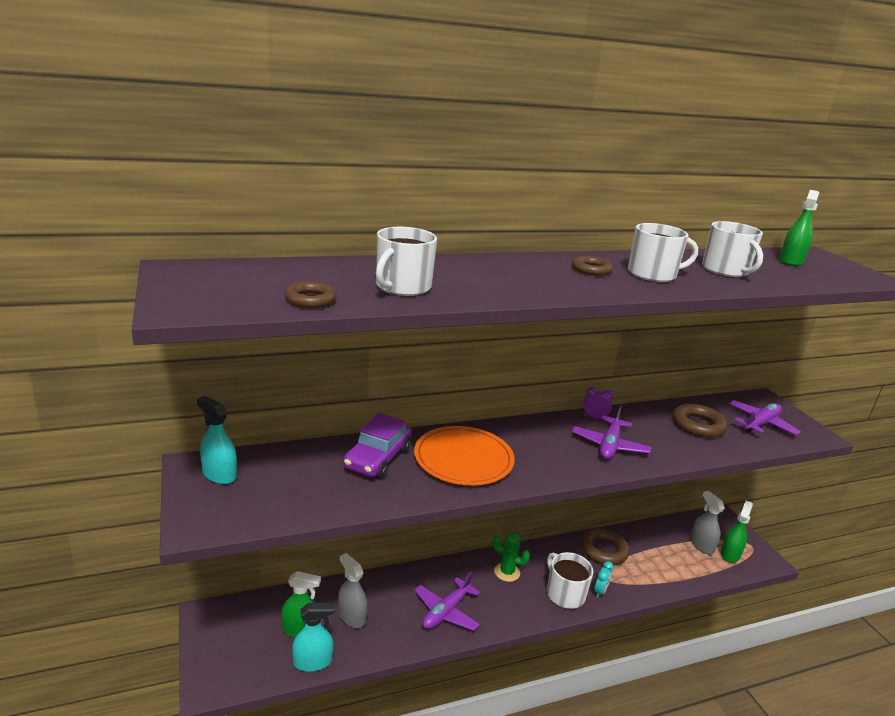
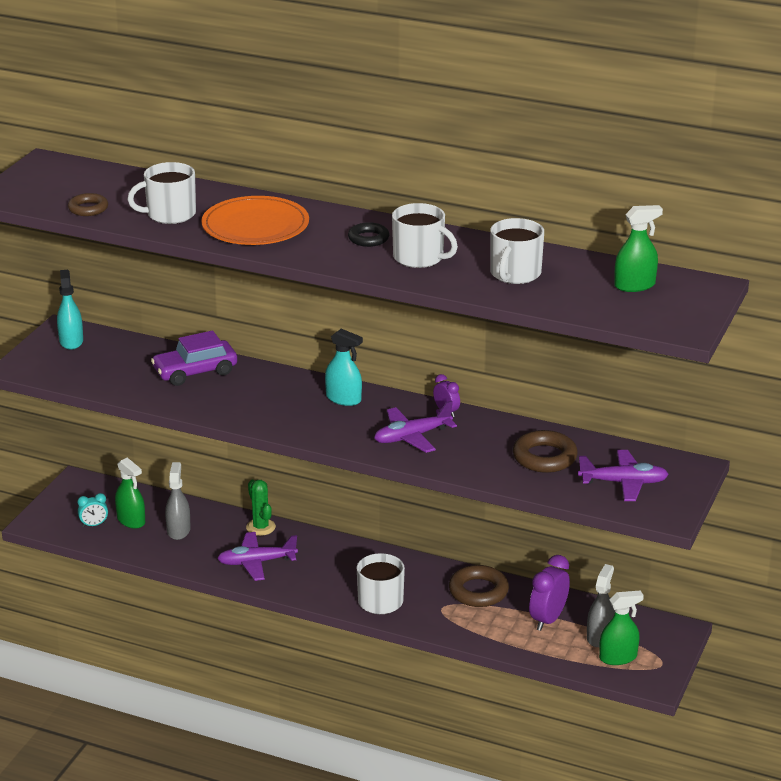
camera: 45 degrees right, 5 degrees up
(312, 662) = (116, 543): turquoise spray bottle -> turquoise spray bottle (343, 399)
(463, 459) = (261, 397): orange plate -> orange plate (255, 226)
(507, 572) = (352, 562): green cactus -> green cactus (260, 527)
(591, 270) = (368, 238): brown ring -> black ring
(600, 591) = (418, 615): turquoise clock -> turquoise clock (94, 525)
(664, 549) = (548, 619): none -> purple clock

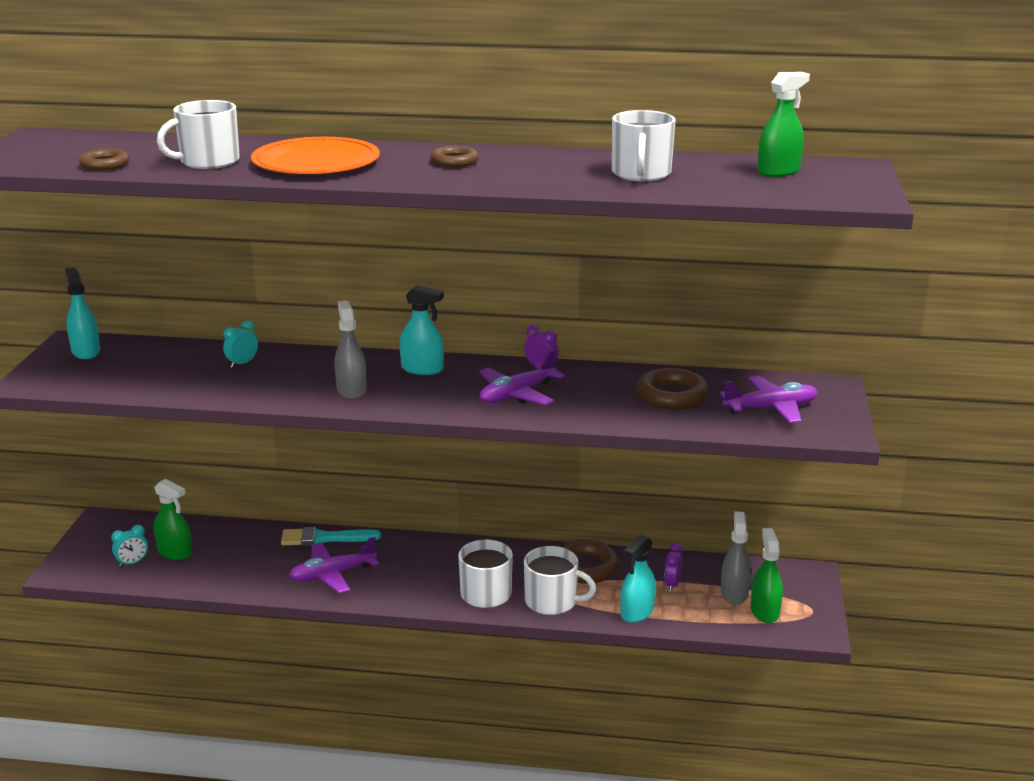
camera: 15 degrees left, 5 degrees down
(178, 530) = (232, 554): grey spray bottle -> grey spray bottle (351, 390)
(195, 372) = (242, 363): purple car -> turquoise clock
(260, 527) = (324, 538): green cactus -> turquoise brush
(368, 238) = (454, 162): black ring -> brown ring
(419, 258) = (524, 171): white mug -> white mug (552, 601)
(504, 639) = (637, 612): none -> turquoise spray bottle
(548, 619) = (672, 584): purple clock -> purple clock, size x0.56
(618, 657) = (764, 611): green spray bottle -> green spray bottle turned 60 degrees counterclockwise

